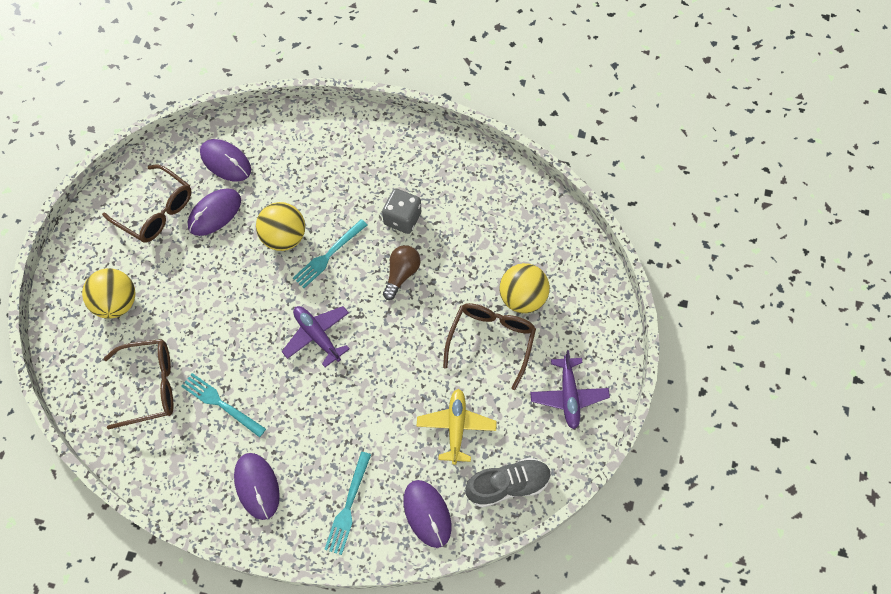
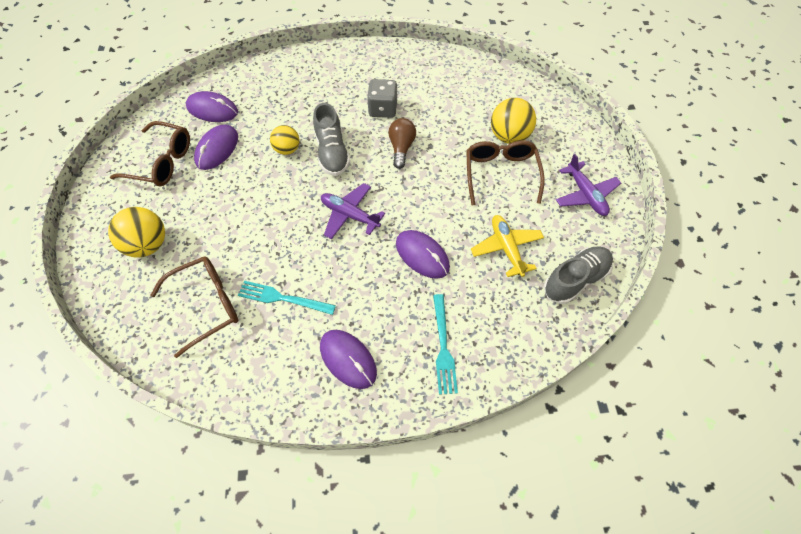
camera: 20 degrees left, 5 degrees down
(284, 237) = (287, 149): yellow ball -> yellow ball, size x0.65
(328, 256) = (332, 152): turquoise fork -> grey shoe
(427, 513) = (518, 328): purple mouse -> purple mouse (422, 255)

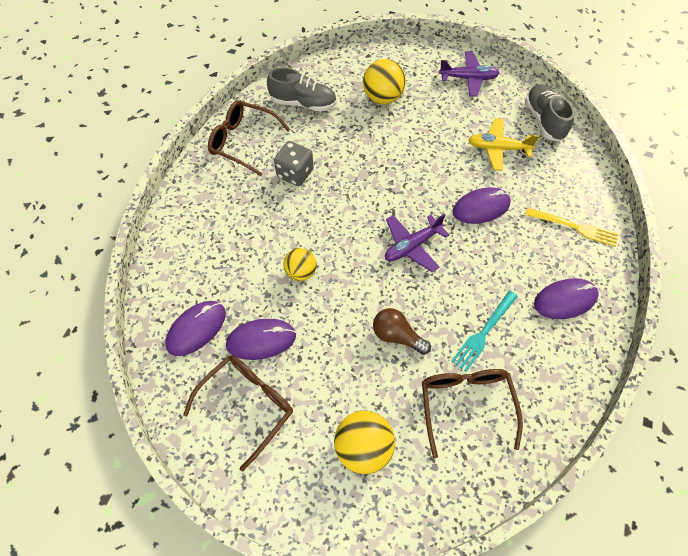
camera: 65 degrees left, 0 degrees up
(217, 149) = (261, 340): purple mouse -> purple mouse turned 60 degrees counterclockwise
(332, 152) = (327, 234): grey shoe -> grey shoe (303, 103)
(401, 148) = (352, 177): brown light bulb -> brown light bulb (396, 336)
(443, 348) = (575, 227): turquoise fork -> yellow fork
(500, 174) = (420, 120): brown glasses -> brown glasses (243, 142)

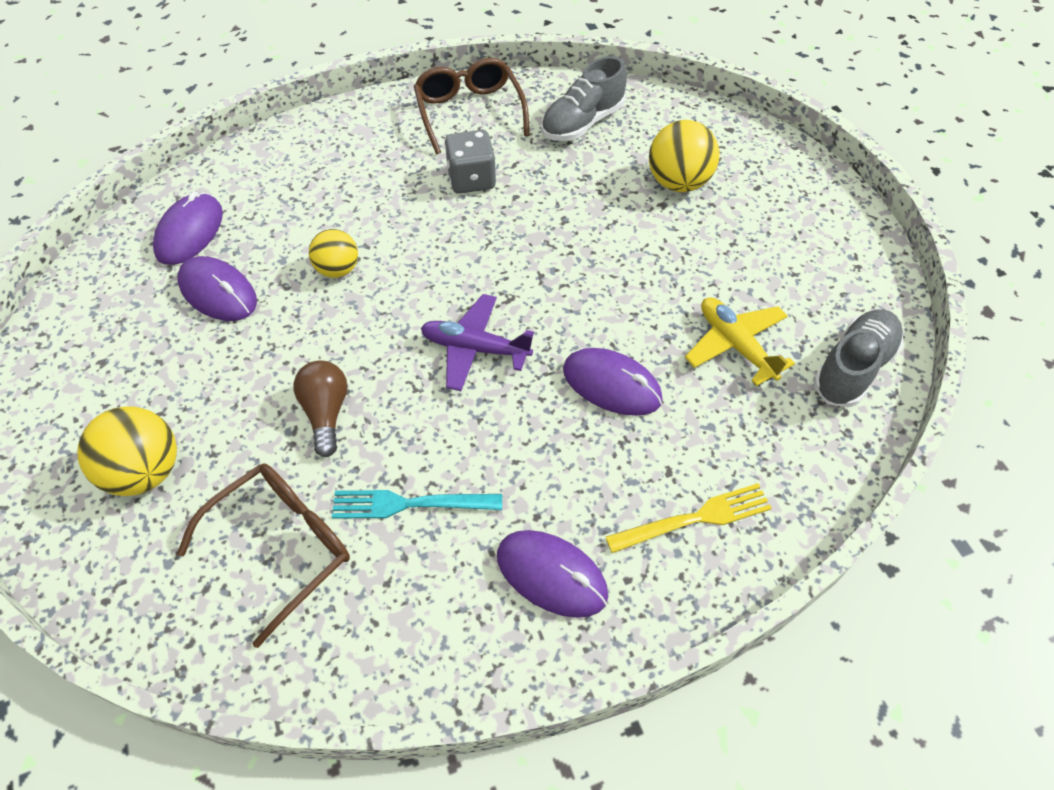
camera: 50 degrees right, 5 degrees down
(196, 329) = (190, 232): purple mouse -> purple mouse turned 75 degrees counterclockwise
(248, 405) = (128, 332): brown glasses -> none
(303, 103) = (582, 123): grey shoe -> grey shoe turned 75 degrees clockwise
(468, 78) = (820, 243): purple plane -> none
(575, 227) = (696, 518): yellow fork -> yellow fork turned 90 degrees counterclockwise

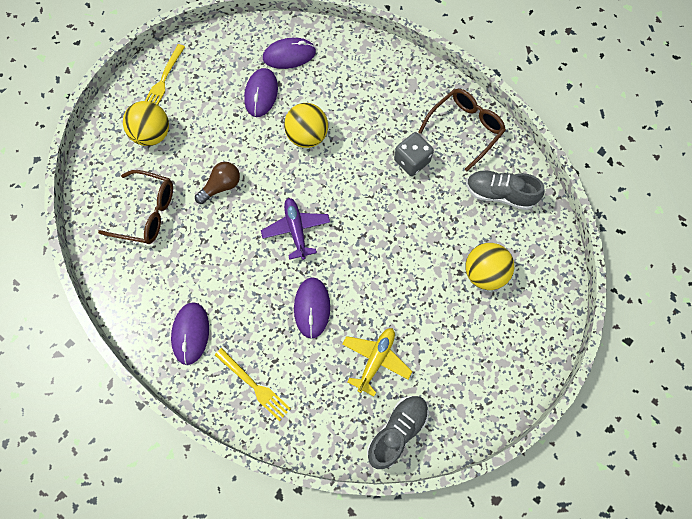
camera: 60 degrees right, 15 degrees up
(63, 412) = (163, 81): none -> yellow fork
(338, 269) = (307, 136): yellow ball -> yellow ball, size x1.54
(408, 504) = (193, 251): turquoise fork -> none
(853, 368) = (397, 431): grey shoe -> grey shoe turned 60 degrees counterclockwise

